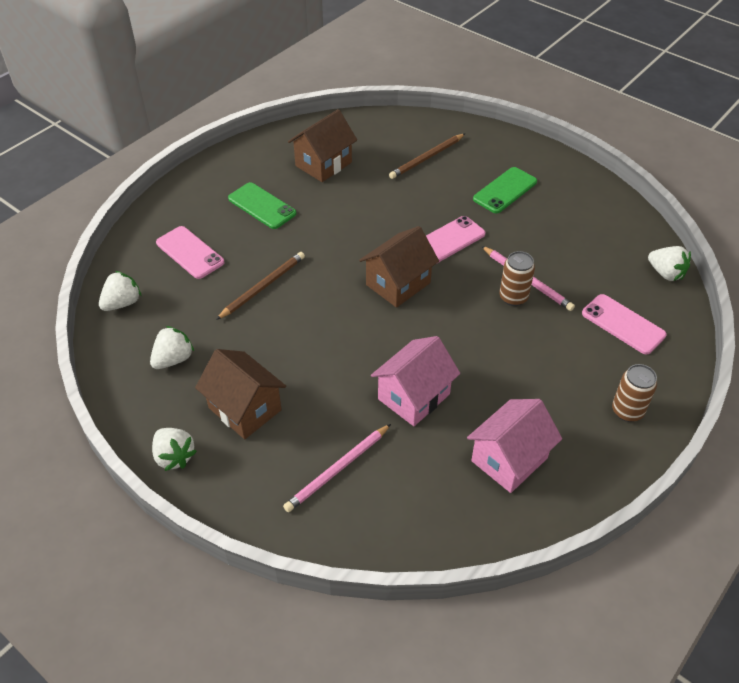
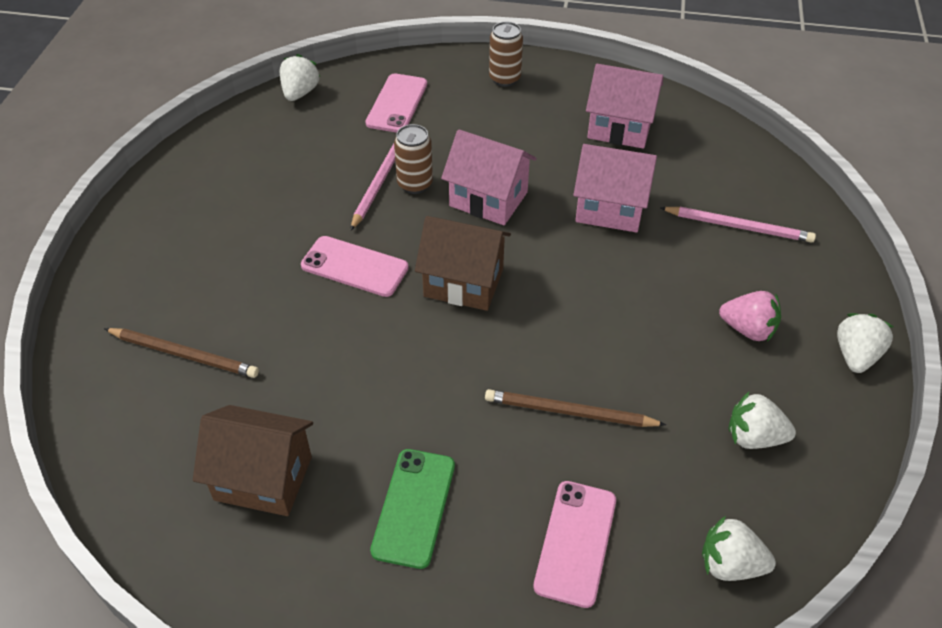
camera: 120 degrees left, 0 degrees up
(245, 409) = (748, 329): brown house -> pink strawberry
(471, 330) = (488, 199): none -> pink house
(505, 190) = (221, 248): green phone -> none

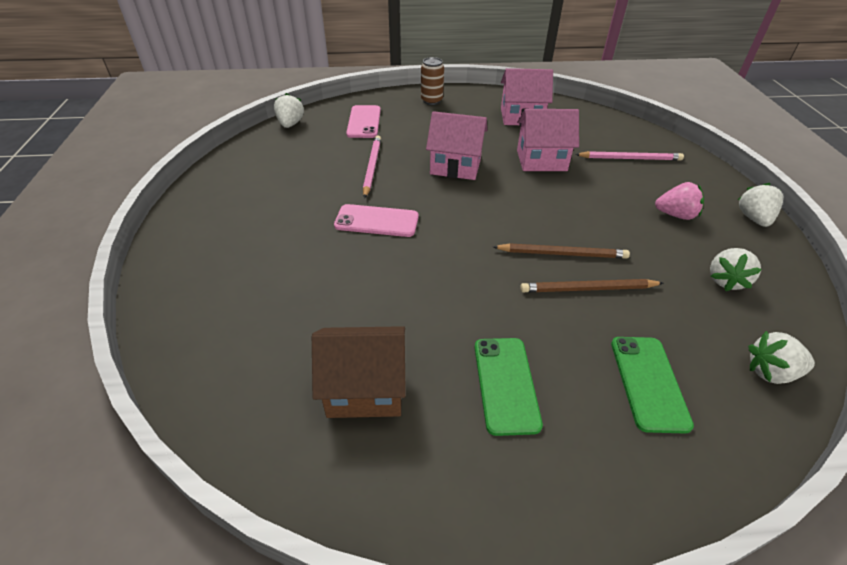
camera: 15 degrees left, 5 degrees down
(183, 354) = (258, 305): brown pencil -> brown pencil (562, 253)
(415, 184) = (398, 165): brown can -> none
(463, 282) = (464, 218): brown house -> none
(575, 542) = (648, 382): pink phone -> green phone
(754, 437) = (725, 280): white strawberry -> white strawberry turned 60 degrees counterclockwise

